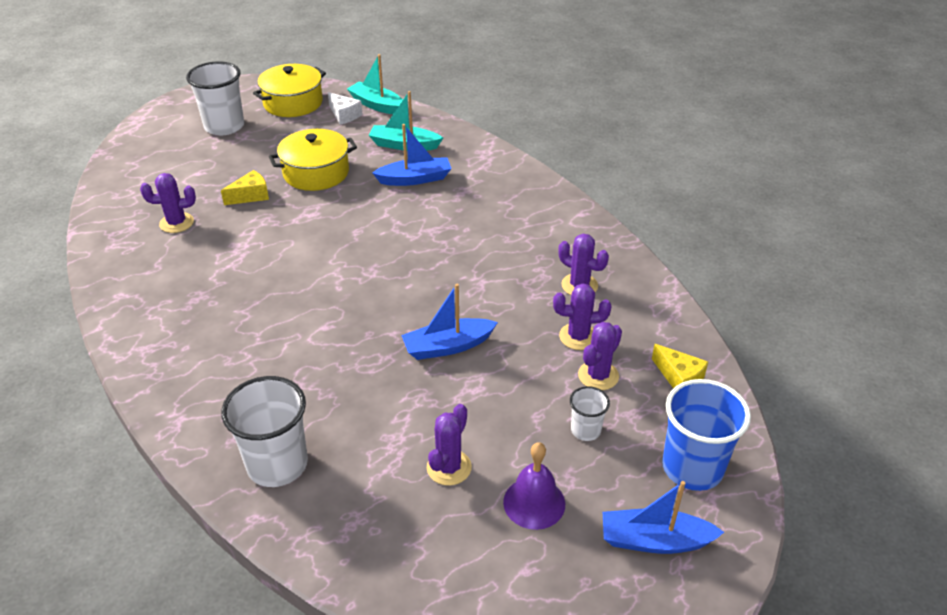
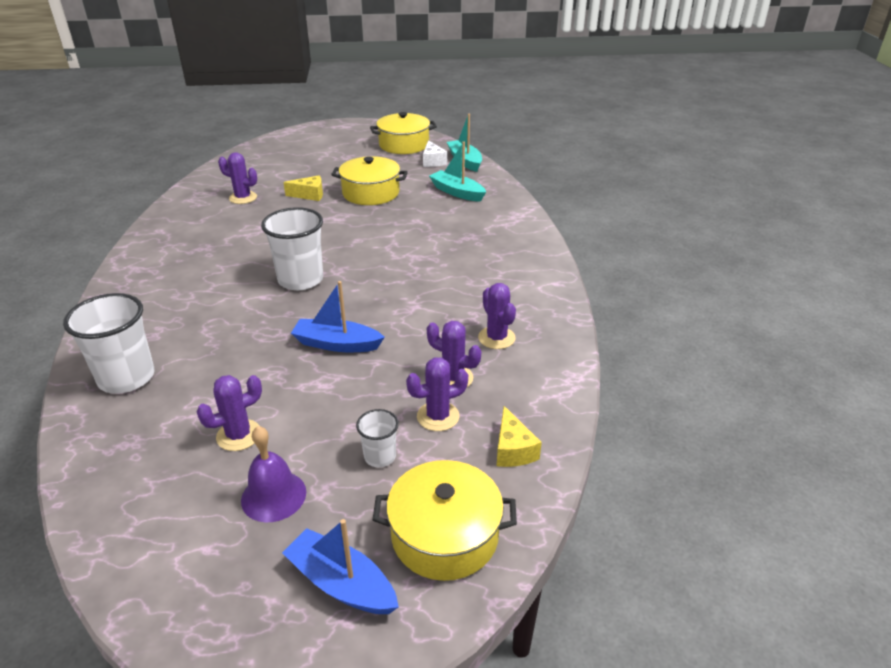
camera: 30 degrees right, 5 degrees down
(224, 126) = (340, 148): white cup -> white cup (300, 280)
(415, 179) = (440, 217): blue boat -> none
(692, 468) = (444, 535): blue cup -> yellow pot

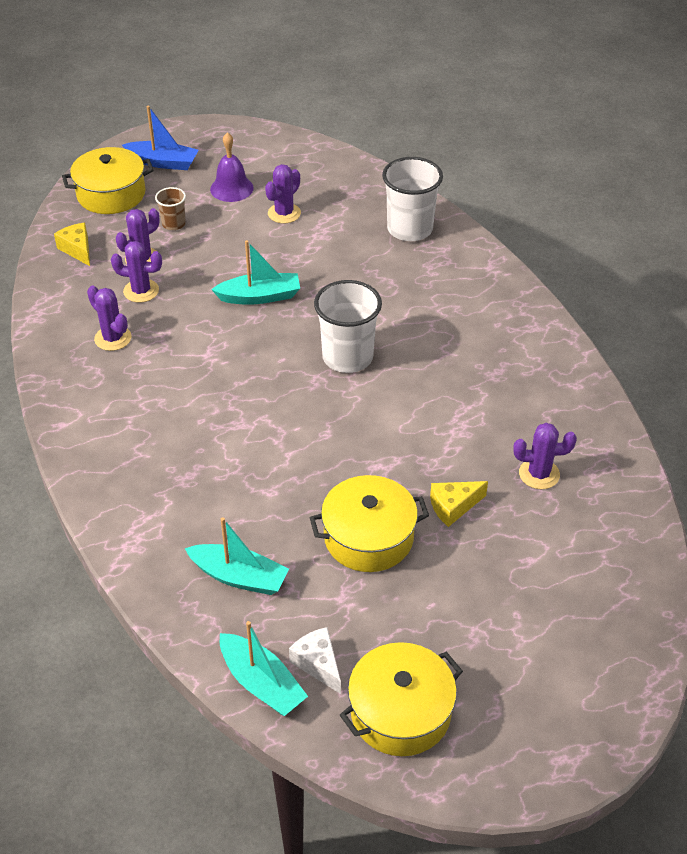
camera: 160 degrees right, 10 degrees up
(336, 344) = (260, 296): blue boat -> turquoise boat
(380, 456) = (173, 224): white cup -> brown cup

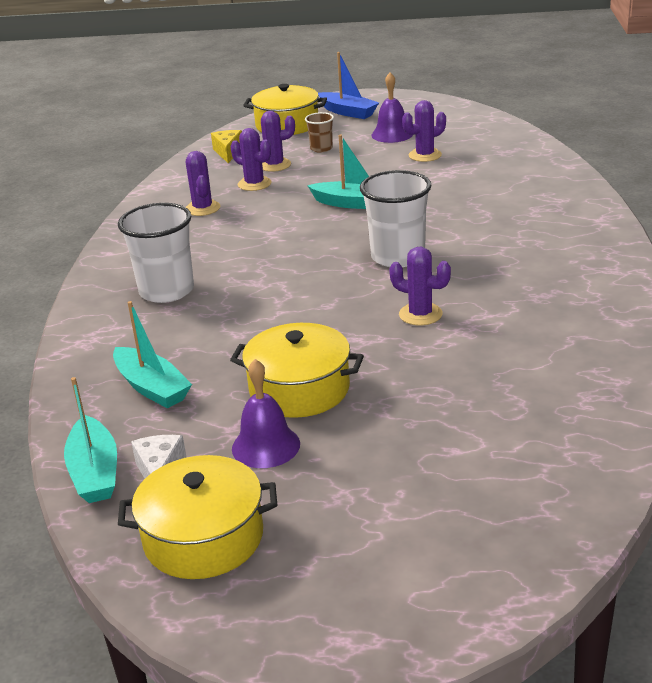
camera: 30 degrees right, 15 degrees down
(383, 606) = (266, 446): none -> purple bell
(410, 229) = (537, 182): white cup -> white cup (166, 291)
(453, 507) = (407, 387): yellow cheese -> none
(539, 474) = (524, 383): purple cactus -> purple cactus (420, 314)

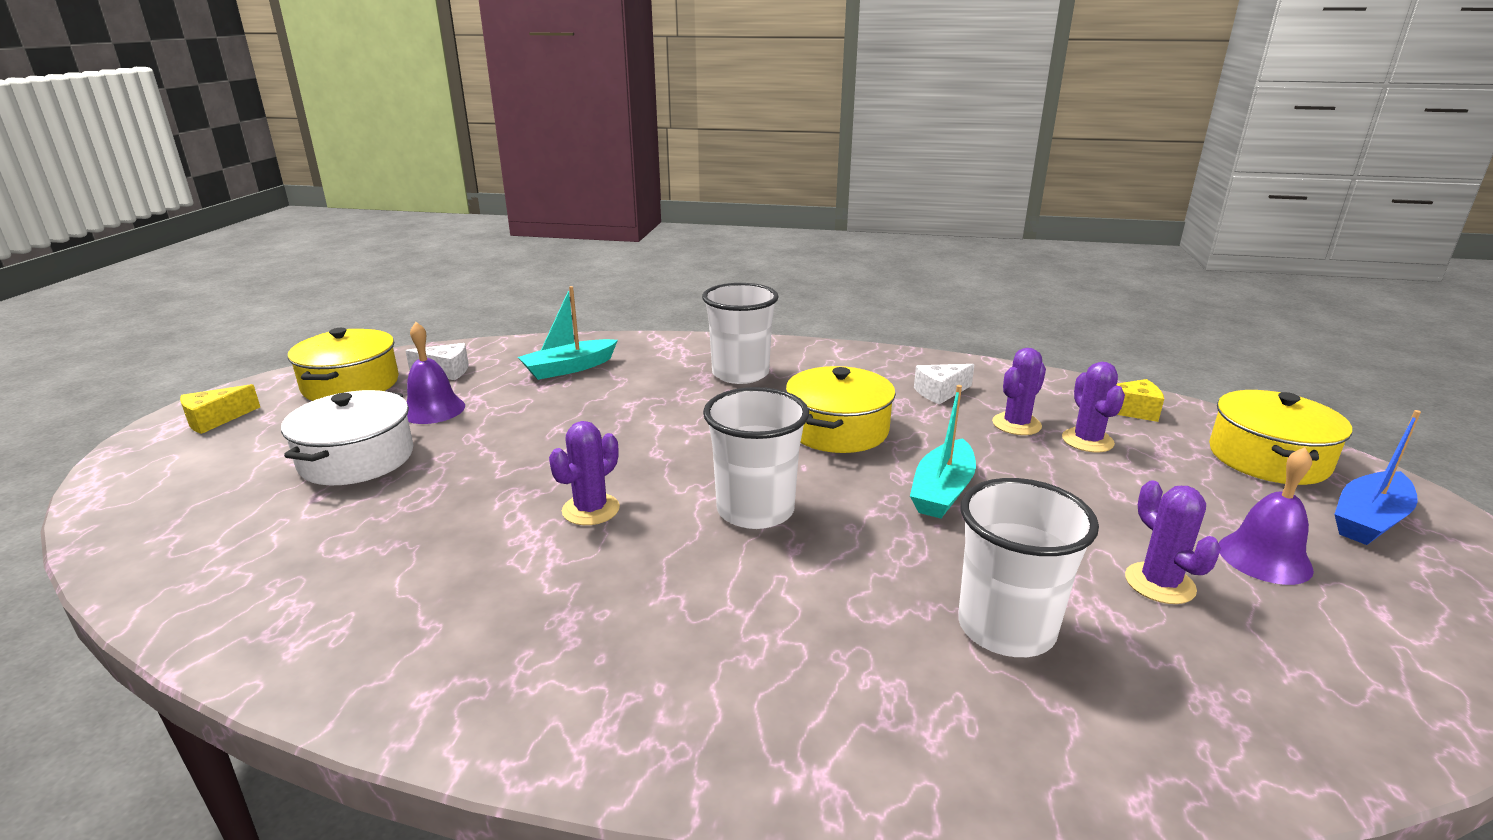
camera: 95 degrees right, 5 degrees down
(95, 472) = (473, 351): turquoise boat -> none
(202, 208) = (940, 392): purple cactus -> white cheese
(299, 389) = (503, 428): yellow pot -> yellow pot (837, 430)
(319, 613) = (215, 420): none -> yellow cheese
(321, 148) = (1166, 481): brown cup -> none
(381, 455) = (357, 459): none -> white pot
(478, 186) = (1006, 628): none -> white cup

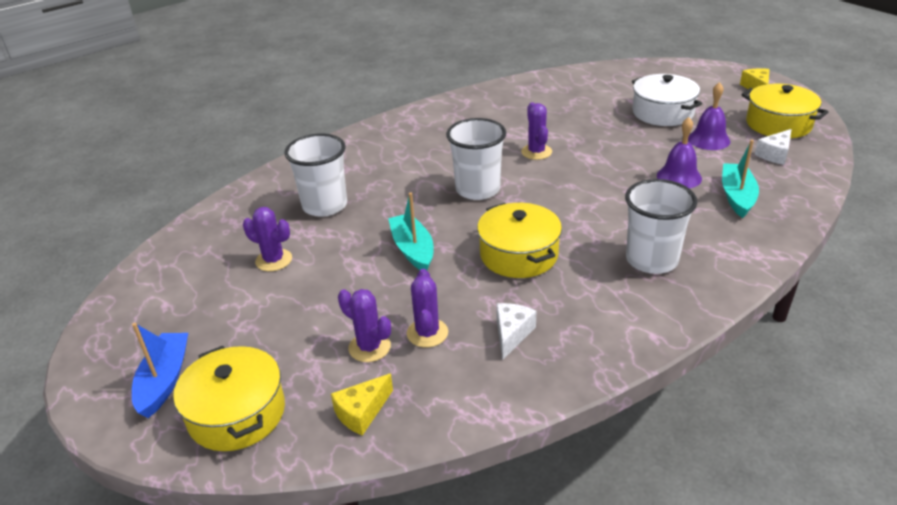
camera: 135 degrees right, 10 degrees up
(1264, 558) = (226, 307): purple bell -> purple bell (679, 177)

